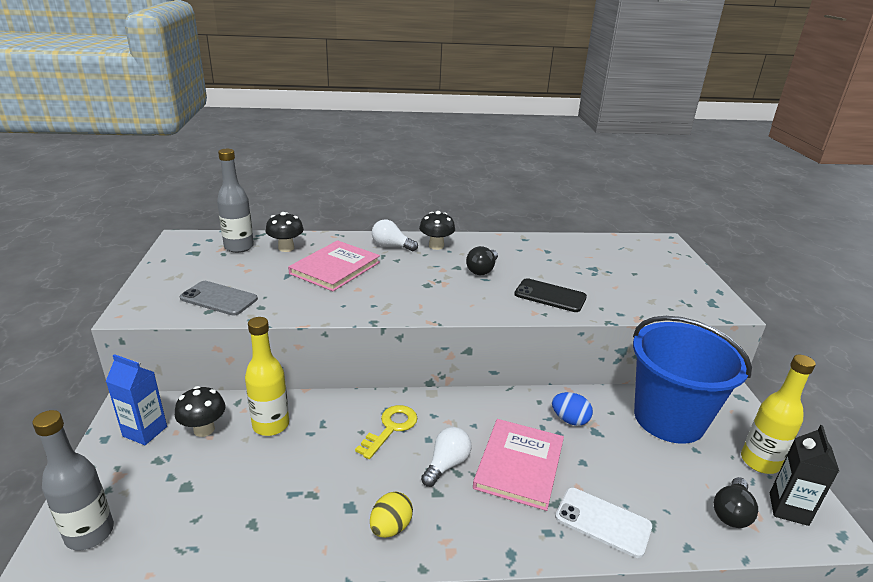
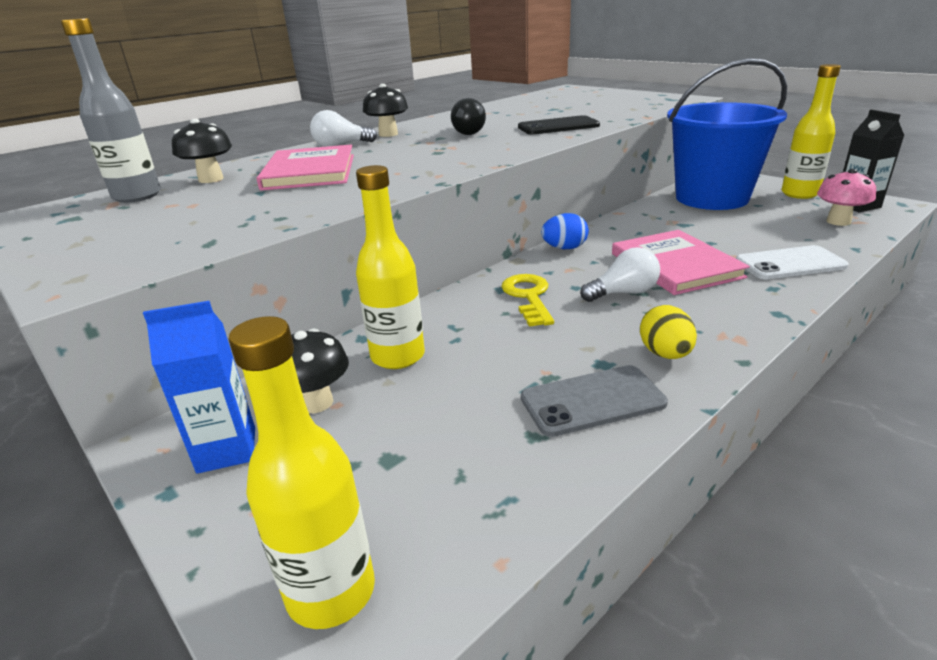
camera: 35 degrees left, 0 degrees up
(90, 533) = (331, 592): grey bottle -> yellow bottle
(219, 298) = (201, 231): grey phone -> grey phone (592, 401)
(446, 464) = (623, 293): white light bulb -> white light bulb turned 75 degrees clockwise
(569, 420) = (654, 226): blue egg -> blue egg (564, 248)
(731, 512) = (838, 221): black light bulb -> pink mushroom

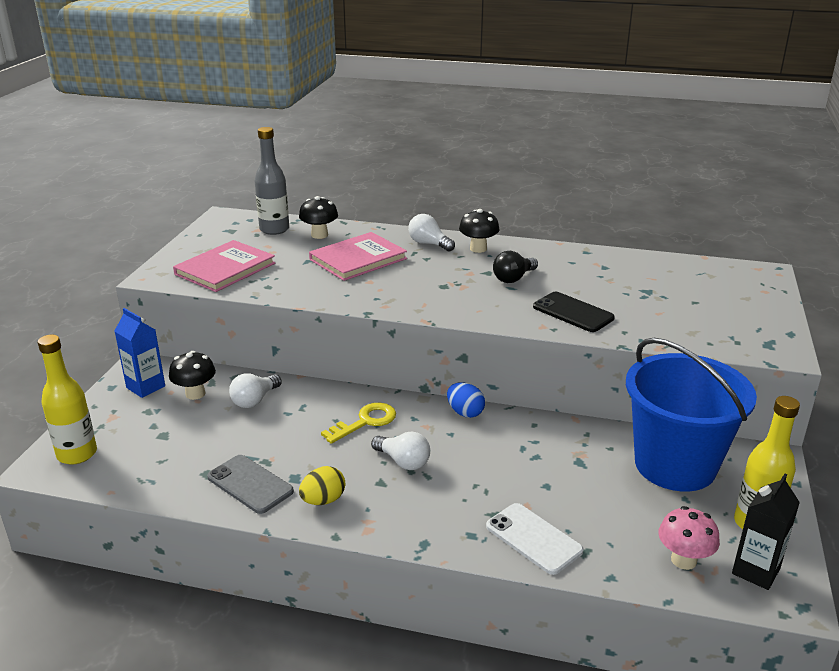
camera: 55 degrees right, 0 degrees up
(398, 356) = (255, 400): yellow bottle -> white light bulb
(675, 265) = (476, 476): pink book -> pink book (225, 269)

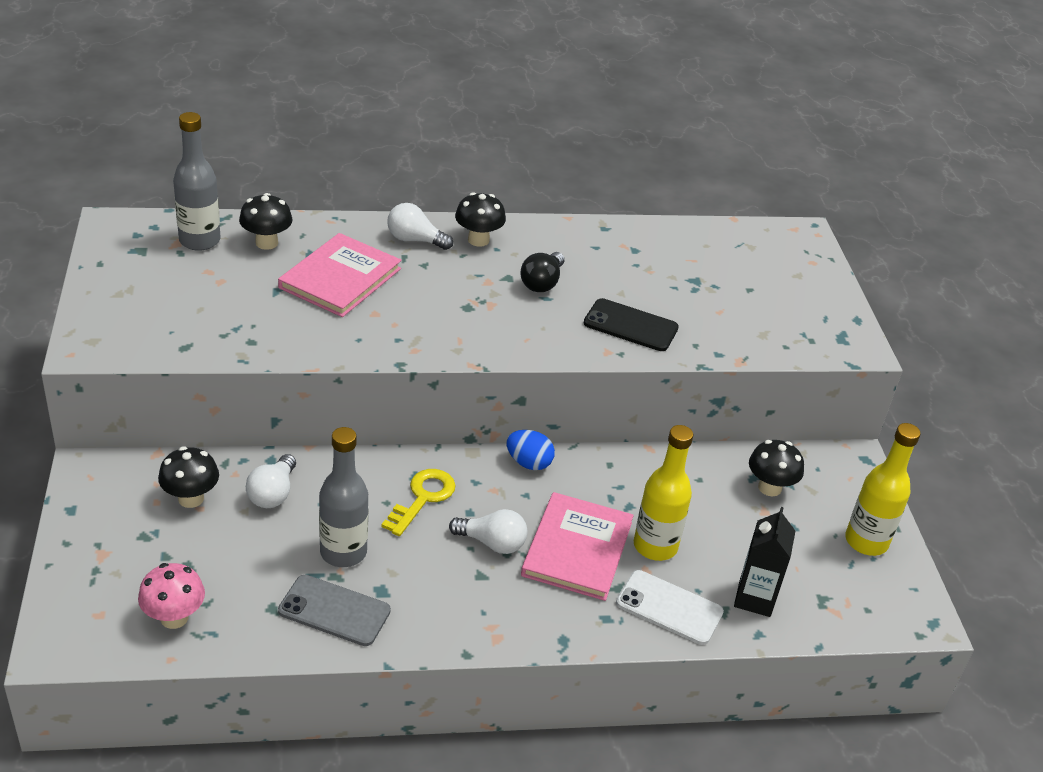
camera: 25 degrees left, 10 degrees up
(77, 454) = (91, 617): yellow bottle -> yellow bottle (655, 546)
(145, 387) = (118, 501): blue carton -> none
(225, 269) = (175, 320): pink book -> pink book (577, 549)
(282, 446) = (343, 552): none -> grey bottle
(323, 500) = (429, 612): yellow egg -> none
(675, 465) = (769, 488): blue bucket -> black mushroom
(683, 560) = (816, 598): pink mushroom -> pink mushroom (174, 617)
(756, 571) = (883, 595): black carton -> black carton (754, 598)

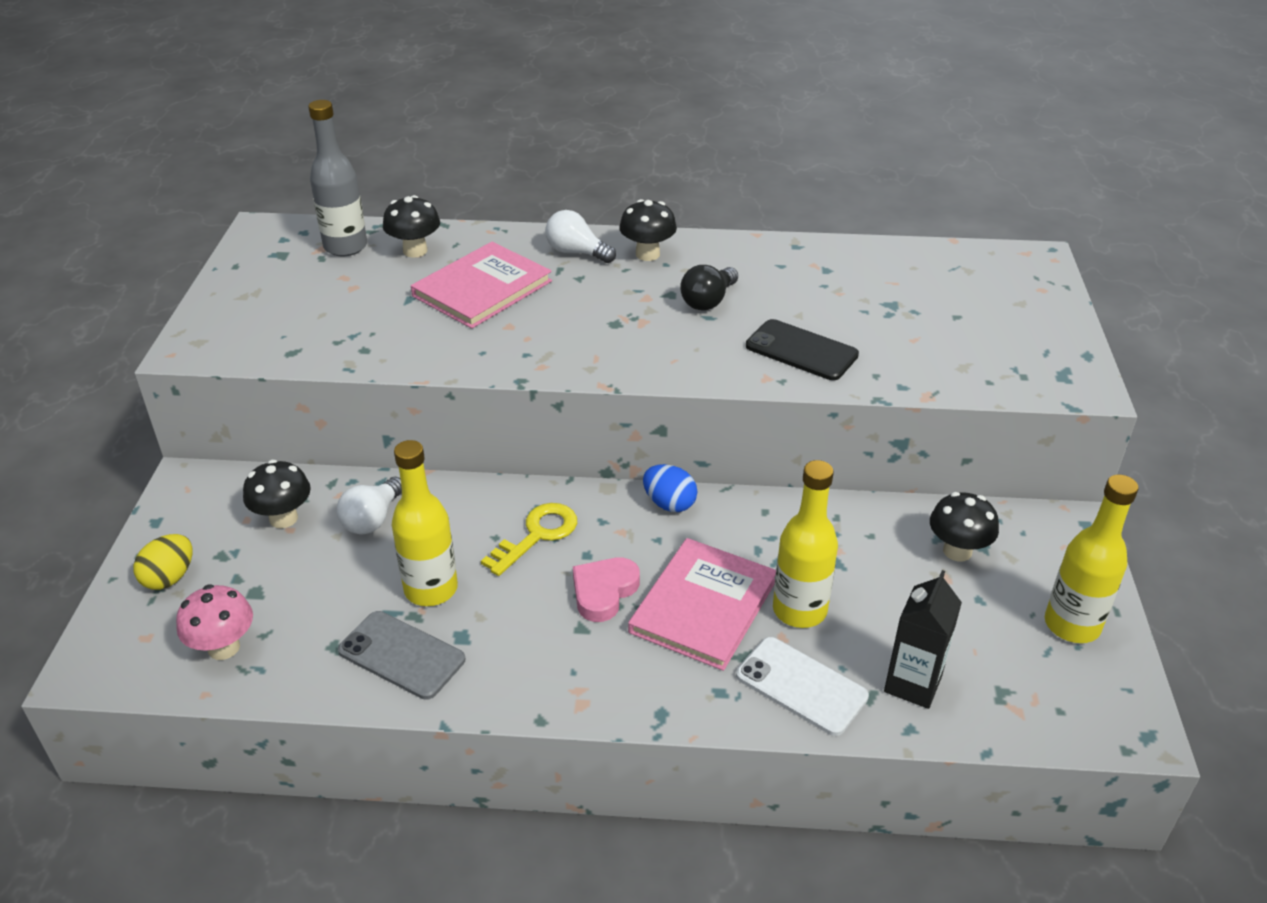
camera: 15 degrees right, 0 degrees up
(102, 560) = (169, 577): none -> yellow egg
(343, 552) = (431, 589): grey bottle -> yellow bottle
(492, 543) = (604, 592): white light bulb -> pink heart

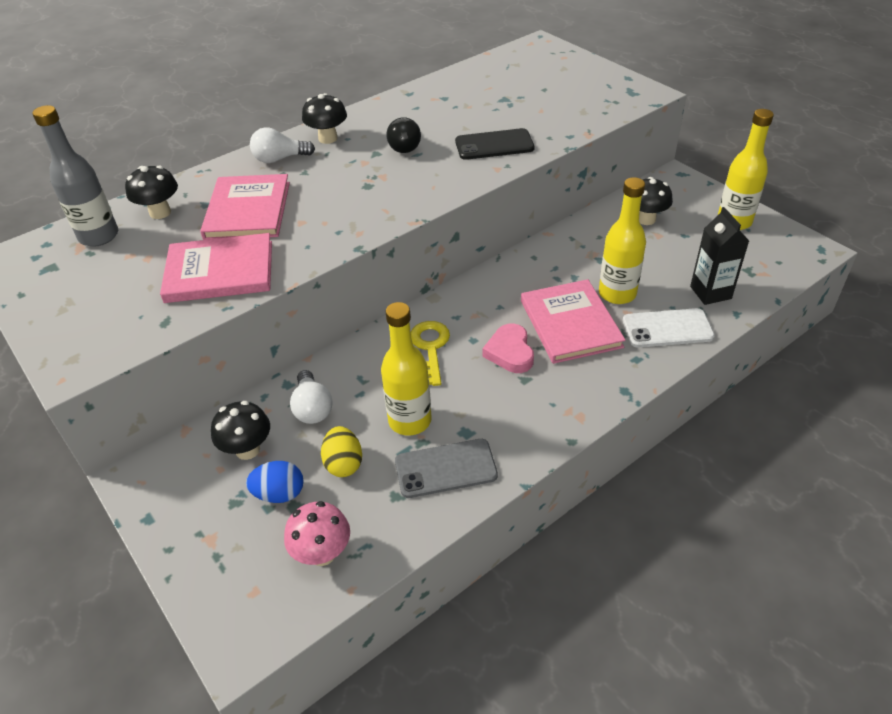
camera: 40 degrees left, 5 degrees up
(169, 577) = (215, 543): yellow egg -> yellow egg (344, 464)
(385, 333) = (220, 272): none -> pink book
(669, 504) = (480, 284): blue egg -> blue egg (279, 494)

